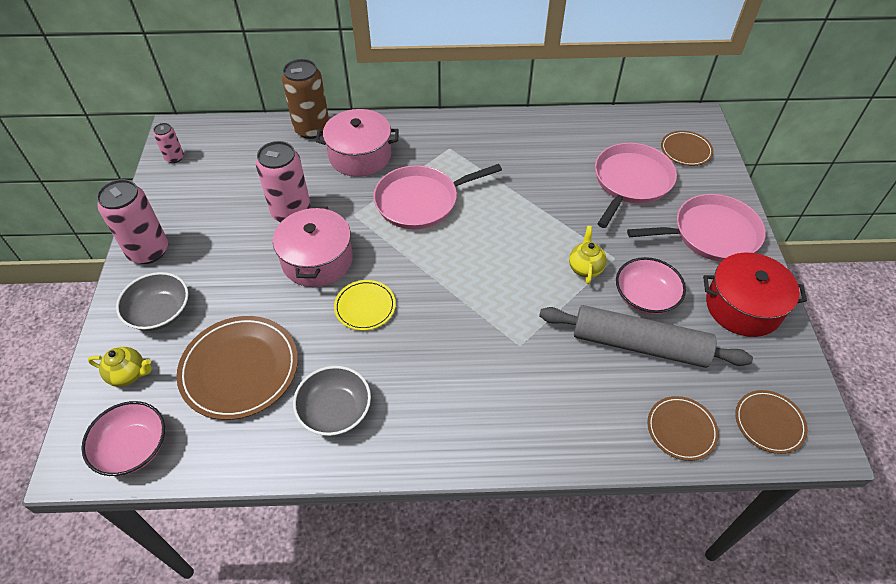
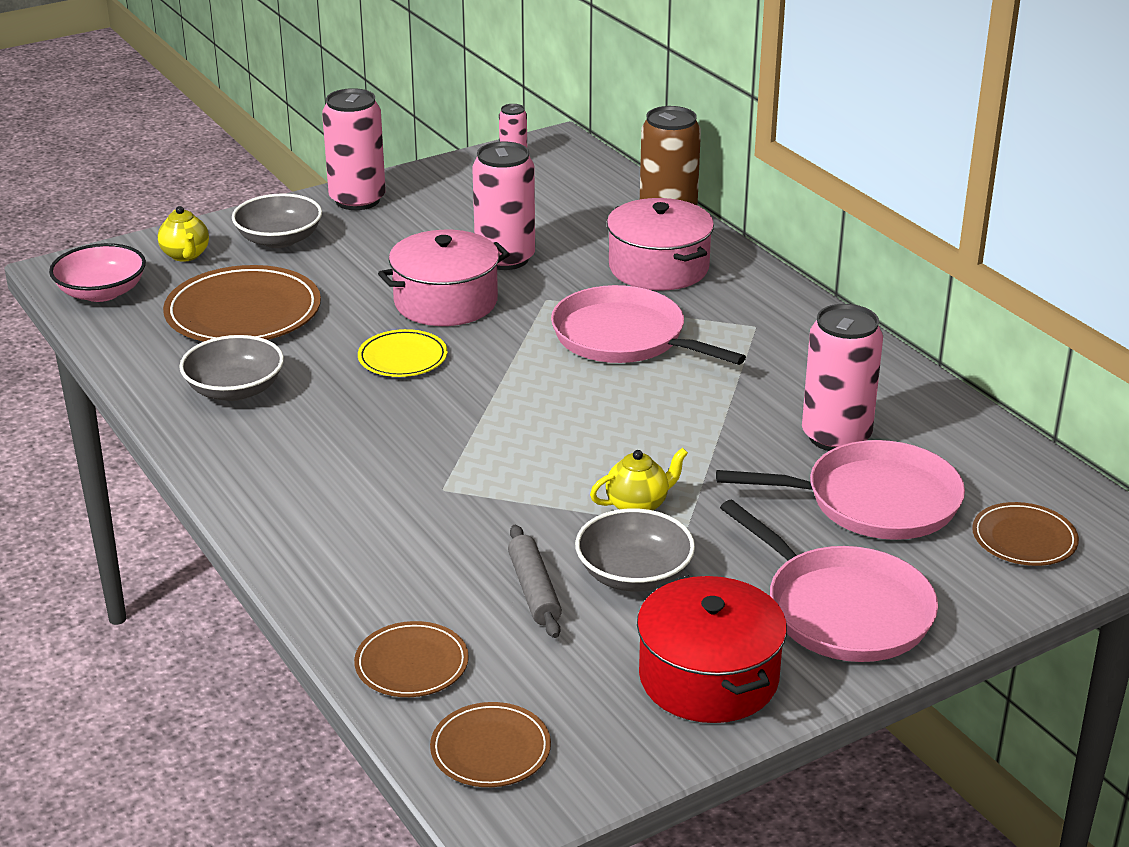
camera: 60 degrees right, 20 degrees down
(569, 168) = (836, 436): none -> pink can
(639, 345) = (534, 590): grey rolling pin -> grey rolling pin, size x0.51
(645, 297) = (634, 574): pink bowl -> grey bowl

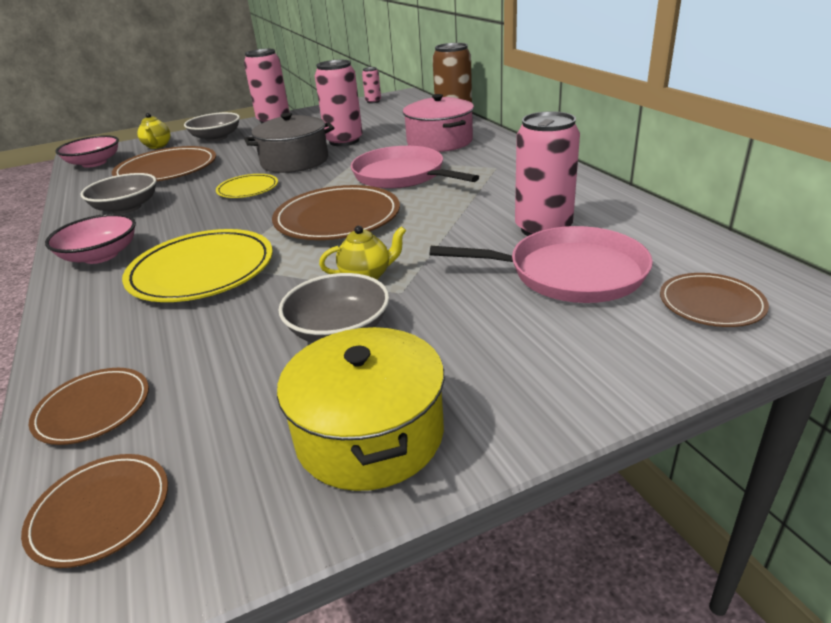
camera: 10 degrees right, 0 degrees up
(263, 473) = (101, 255): none -> pink bowl
(422, 497) = (202, 271): none -> yellow plate
(446, 302) = (294, 161): pink pot -> grey pot
(534, 590) = (245, 342): grey rolling pin -> none
(562, 415) = (337, 218): none -> brown plate
(708, 677) = (370, 434): red pot -> yellow pot
(843, 610) = (526, 366): pink pan -> none

